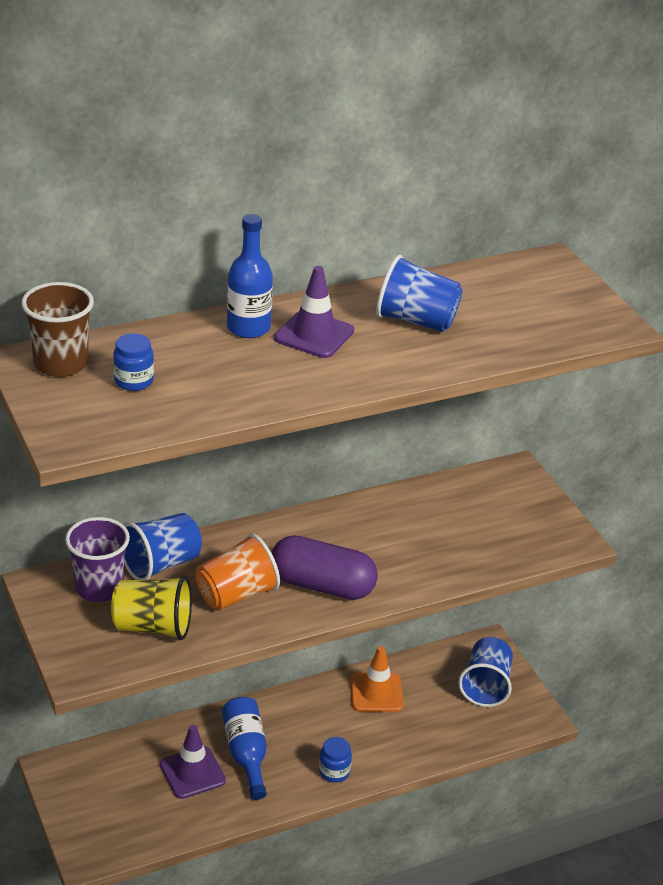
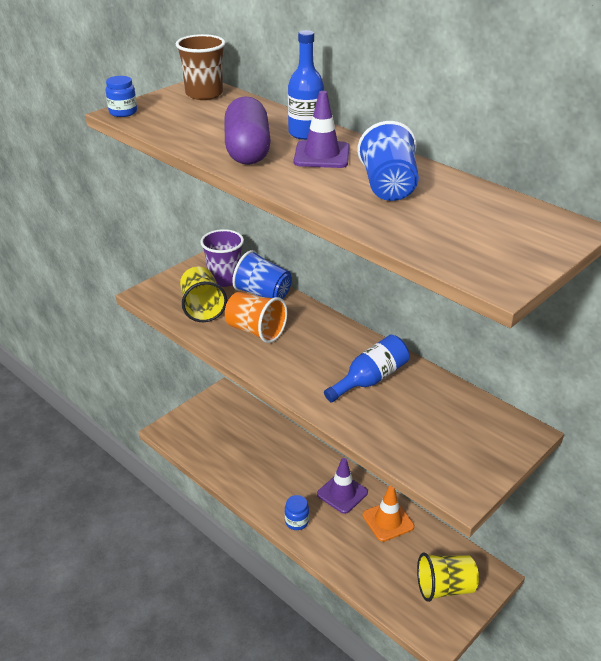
camera: 70 degrees right, 0 degrees up
(133, 381) = (203, 115): blue jar -> blue jar (123, 112)
(192, 773) = (254, 451): purple traffic cone -> purple traffic cone (342, 493)
(246, 754) = (285, 471): blue bottle -> blue bottle (371, 380)
(322, 585) = (292, 365): purple capsule -> purple capsule (247, 150)
(485, 686) = (445, 588): blue cup -> yellow cup

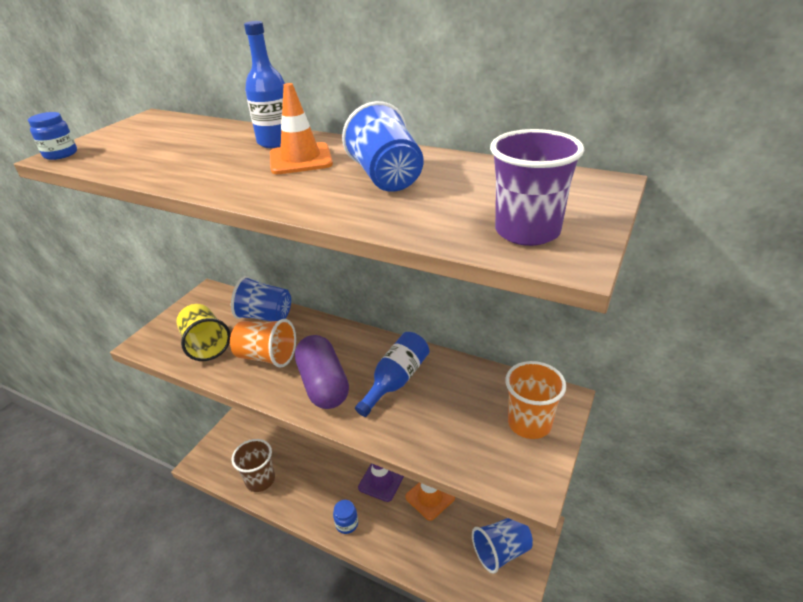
camera: 15 degrees left, 0 degrees up
(204, 94) = (155, 124): brown cup -> brown cup (260, 480)
(224, 279) = (223, 309): purple cup -> purple cup (527, 231)
(247, 150) = (215, 168): purple capsule -> purple capsule (323, 384)
(321, 155) = (300, 159): purple traffic cone -> orange traffic cone
(445, 588) = (501, 551): yellow cup -> blue cup
(484, 444) = (529, 423): none -> orange cup

